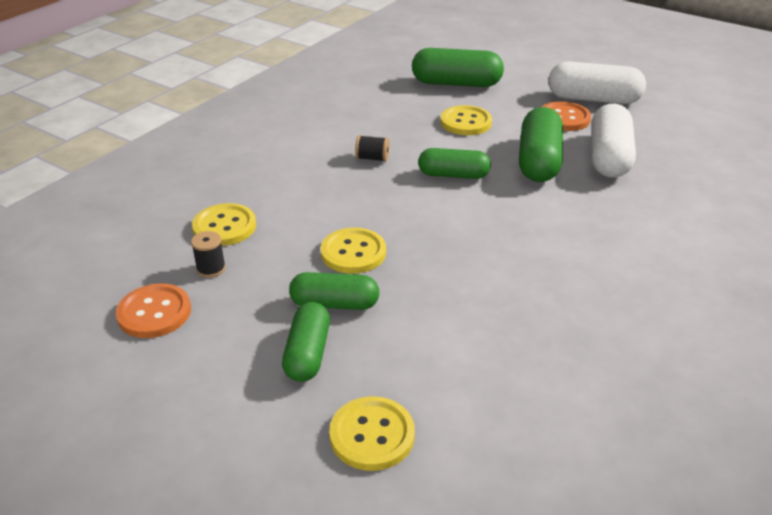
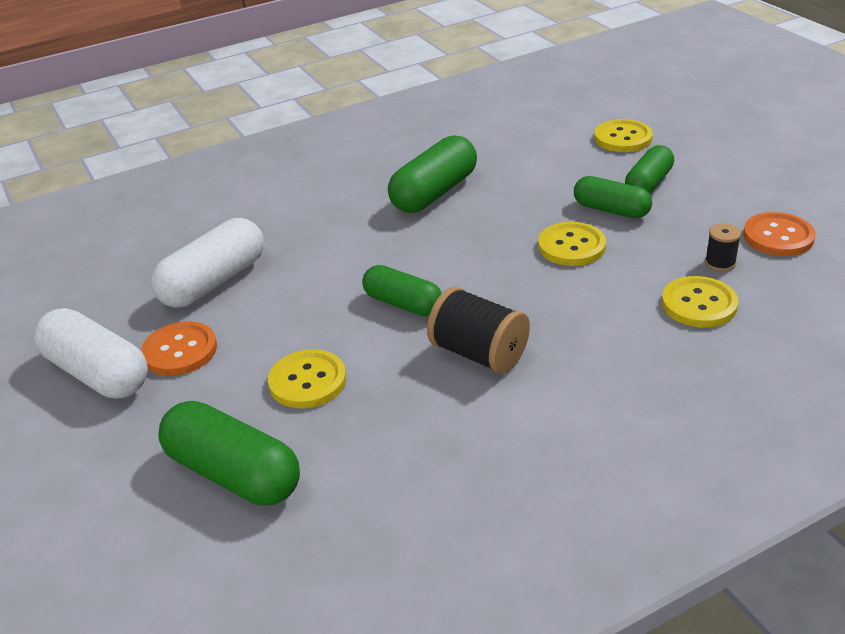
camera: 150 degrees left, 0 degrees up
(372, 158) = (479, 353): black spool -> black spool, size x1.93
(539, 161) = (291, 296): green capsule -> green capsule (434, 193)

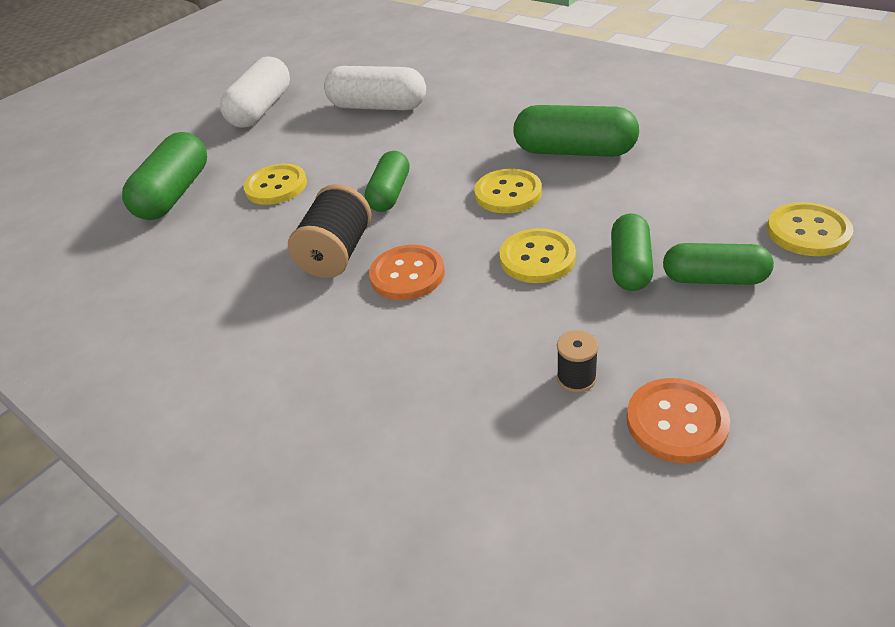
camera: 70 degrees right, 5 degrees up
(180, 351) = (294, 126): orange button -> orange button (407, 275)
(699, 304) = (480, 377): yellow button -> yellow button (508, 193)

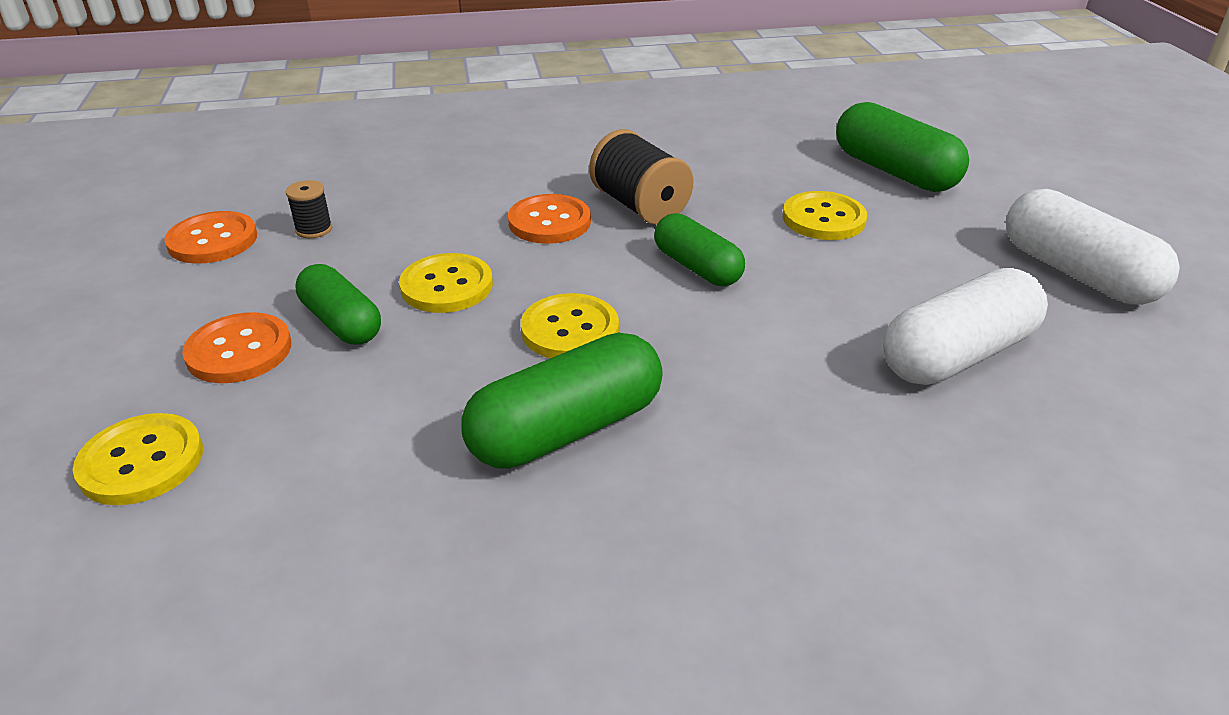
camera: 125 degrees right, 5 degrees down
(714, 278) = (239, 351): green capsule -> orange button

